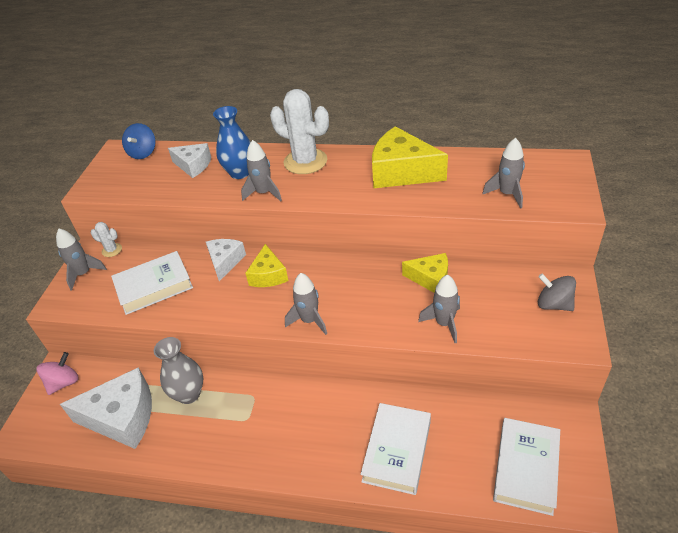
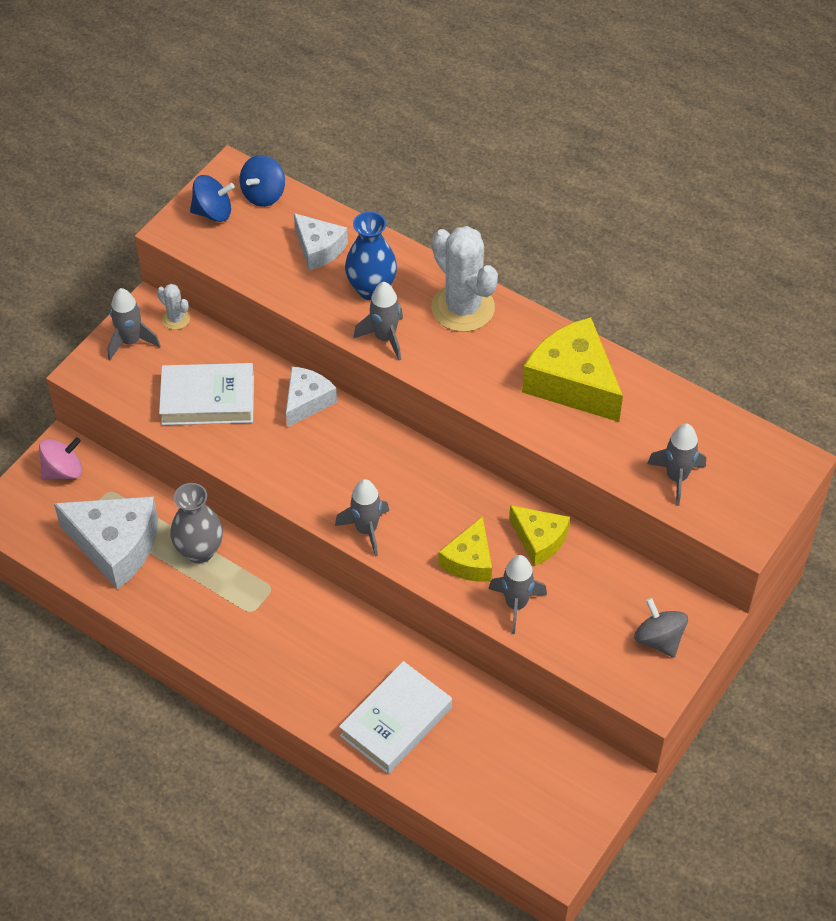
camera: 20 degrees right, 10 degrees up
(112, 172) = (213, 212): none -> blue spinning top
(268, 275) = (349, 445): yellow cheese -> yellow cheese (469, 561)
(526, 468) = (521, 803): white book -> none

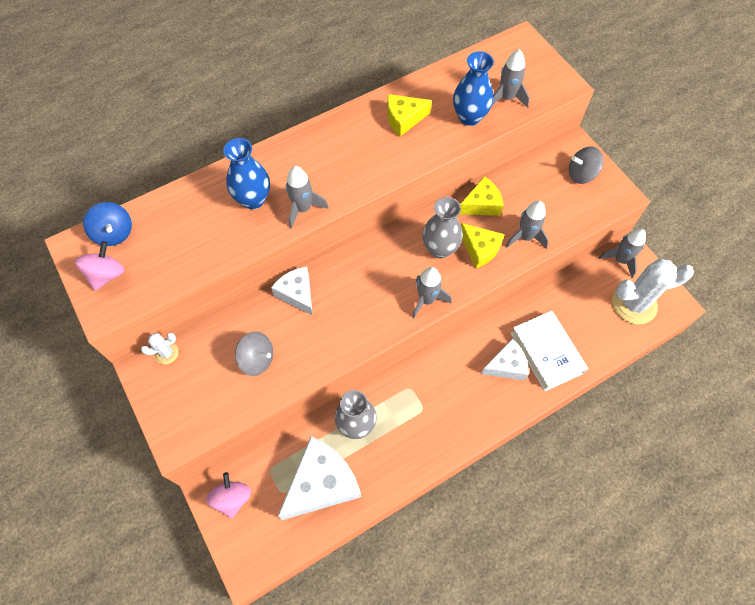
camera: 65 degrees left, 10 degrees up
(131, 341) = (167, 394): grey rocket -> grey rocket (620, 260)
(208, 400) = (257, 359): white book -> grey spinning top
(213, 212) = (106, 275): blue spinning top -> pink spinning top
(318, 249) = (193, 217): white cheese -> white cheese (506, 365)
(445, 518) = (440, 249): none -> grey vase
(463, 308) = (305, 153): white cactus -> white cactus (634, 304)
(573, 383) = (404, 119): yellow cheese -> yellow cheese, size x0.59
(619, 448) = (469, 117): none -> blue vase

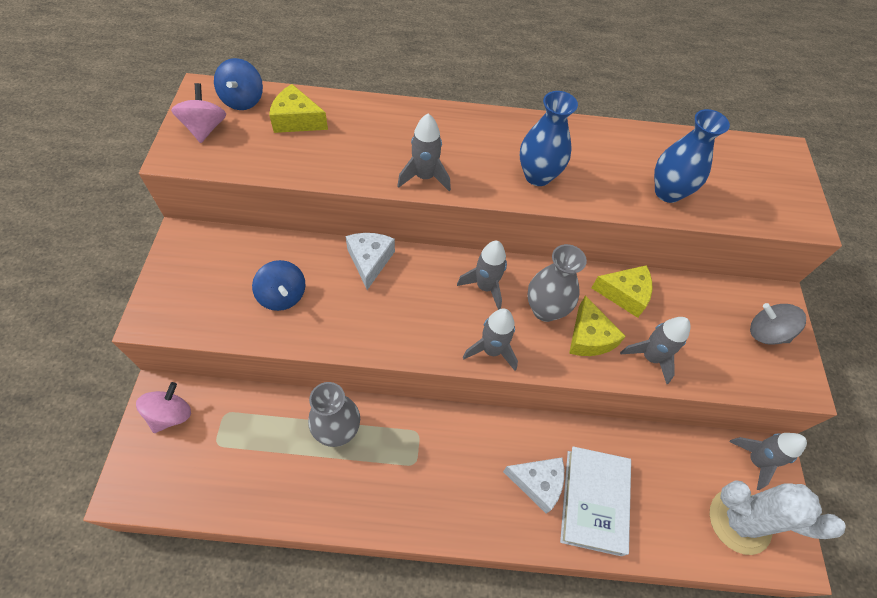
camera: 30 degrees right, 5 degrees down
(106, 275) = (205, 128): pink spinning top -> pink spinning top turned 60 degrees counterclockwise
(166, 353) = (213, 237): white cactus -> none
(253, 199) = (385, 142): blue vase -> blue vase (537, 176)
(257, 359) = (282, 295): grey spinning top -> blue spinning top
(322, 483) = (258, 463): white cheese -> none
(404, 119) = (594, 156): yellow cheese -> yellow cheese (297, 120)
(506, 98) = (725, 197): grey rocket -> grey rocket (485, 287)

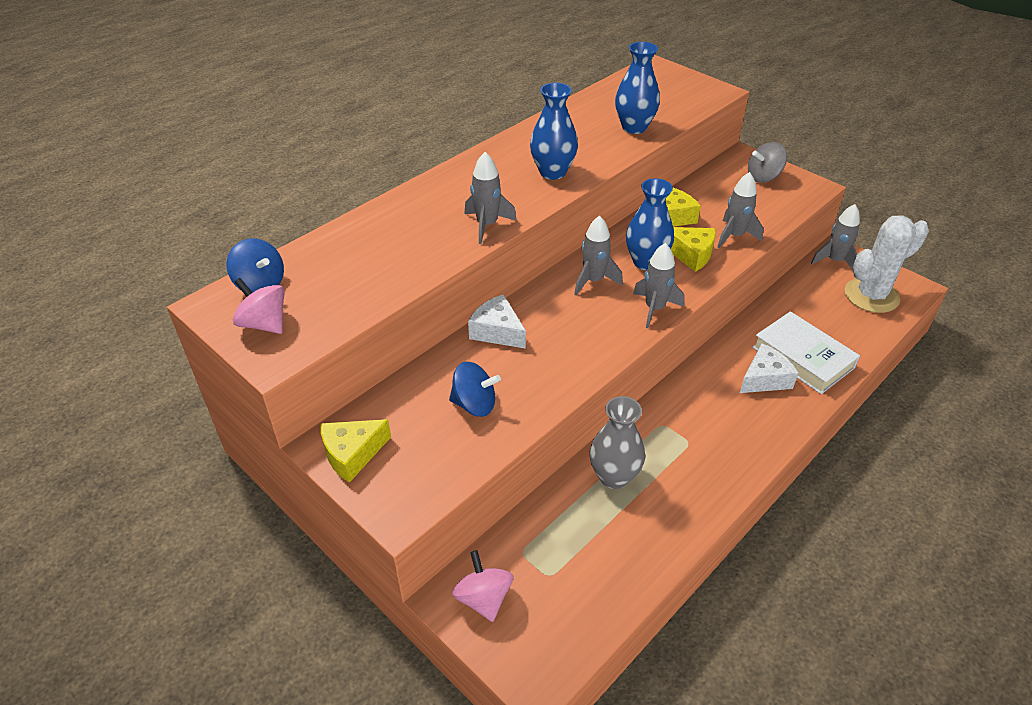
camera: 45 degrees left, 15 degrees down
(297, 120) = (331, 263): yellow cheese -> yellow cheese (352, 454)
(545, 309) = (646, 262): grey vase -> blue vase

